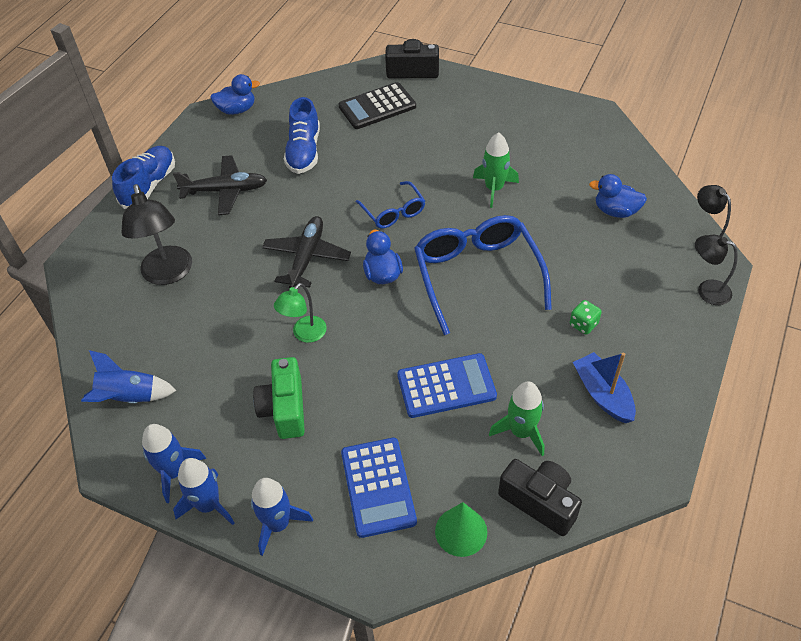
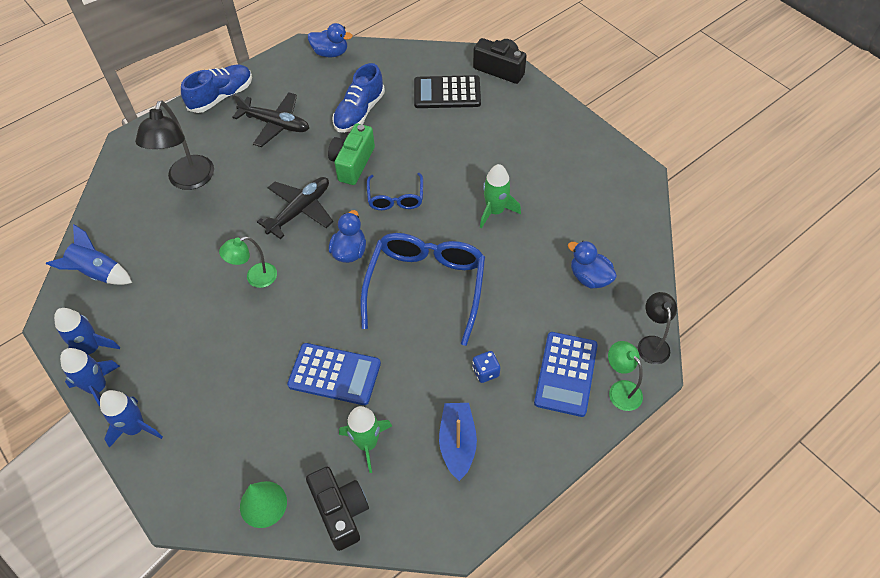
camera: 25 degrees right, 5 degrees up
(284, 409) = (200, 335): green camera -> green camera (352, 163)
(378, 487) = (226, 435): blue calculator -> blue calculator (566, 374)
(583, 324) = (485, 372): green dice -> blue dice
(707, 290) = (620, 390): black lamp -> green lamp

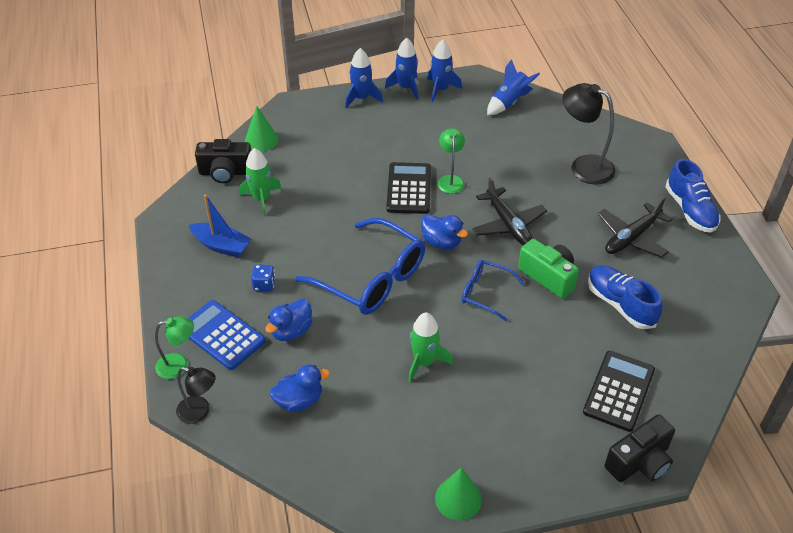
camera: 115 degrees right, 10 degrees down
(285, 308) = (409, 189): none -> black calculator
(330, 53) = (731, 311): blue duck -> blue duck (291, 331)
(334, 374) = (329, 199): blue calculator -> none
(597, 148) = (458, 498): none -> green cone

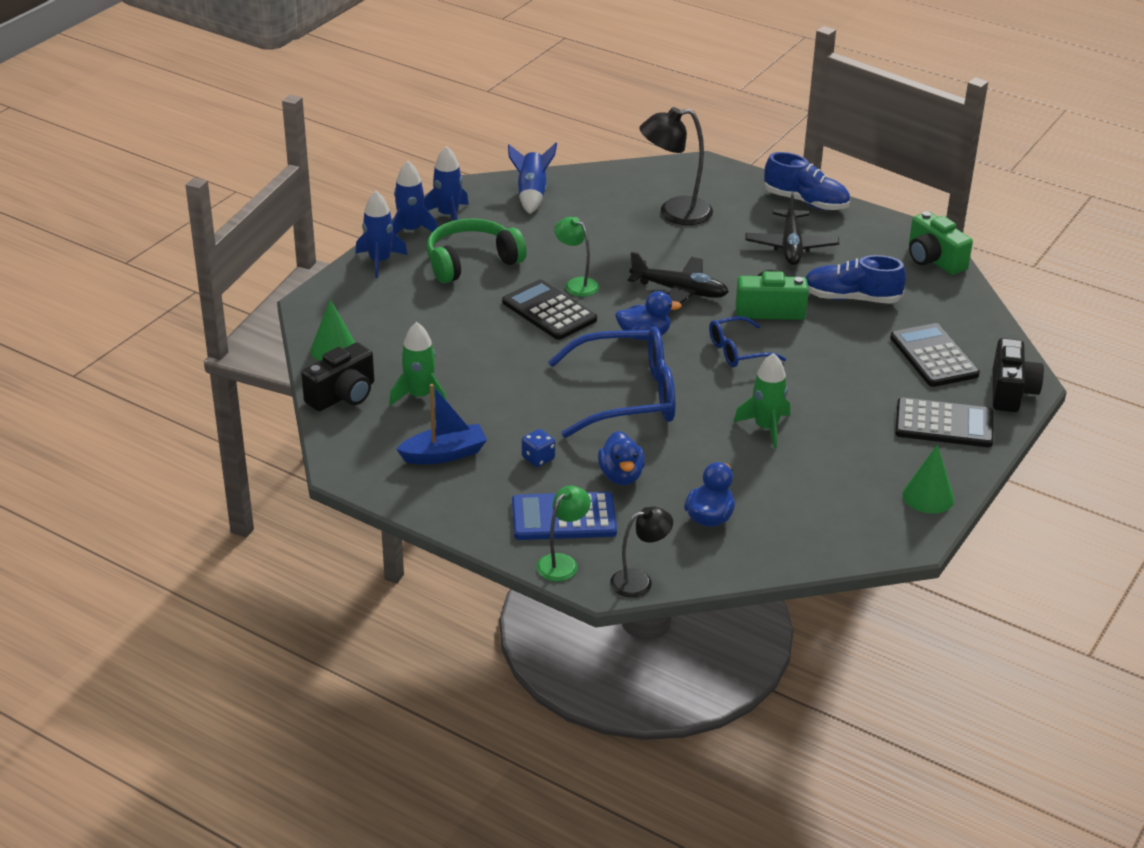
camera: 45 degrees left, 10 degrees down
(411, 128) = (471, 262): none -> green headphones
(550, 450) = (944, 424): none -> black calculator
(728, 314) = (933, 260): none -> green camera

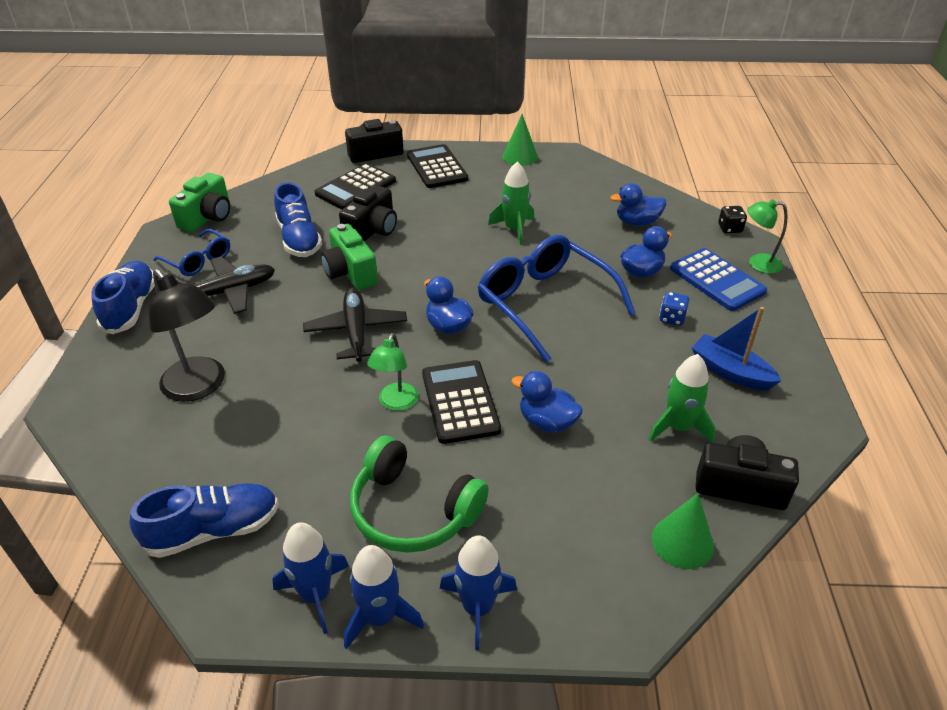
camera: 120 degrees left, 5 degrees up
(489, 340) = (547, 422): none -> blue duck
(531, 194) = (213, 530): blue rocket -> blue shoe
(549, 311) = (460, 402): black calculator -> black calculator turned 150 degrees clockwise
(639, 581) = (729, 228): black lamp -> black dice
(738, 351) = (426, 270): blue glasses -> blue glasses (198, 260)
(834, 342) = (372, 230): none -> black camera

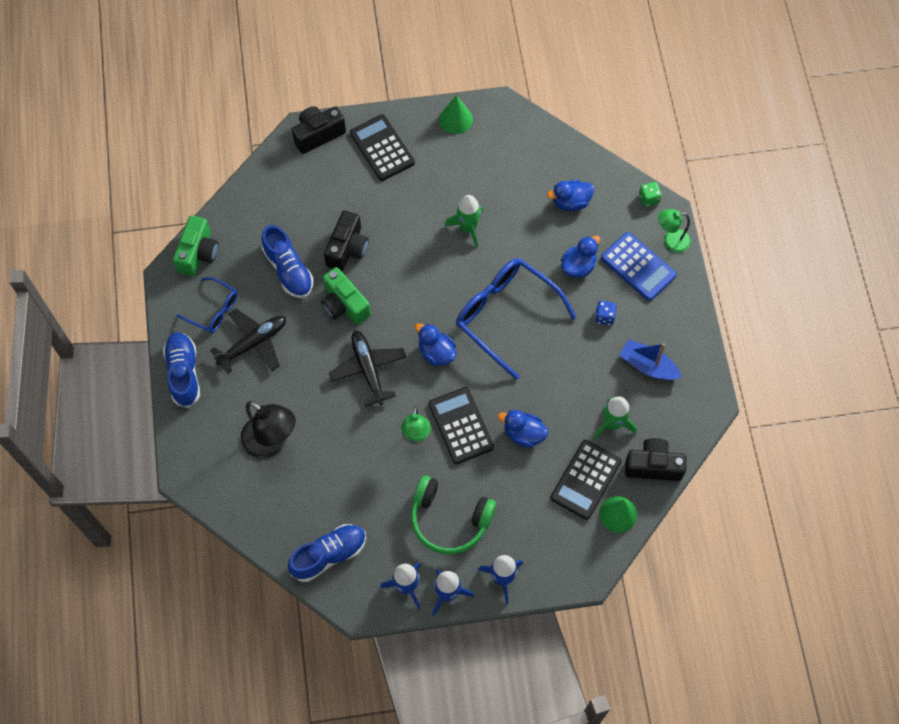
camera: 10 degrees left, 25 degrees up
(356, 187) = (316, 190): black calculator -> black calculator (585, 480)
(729, 228) = (649, 198): black dice -> green dice

